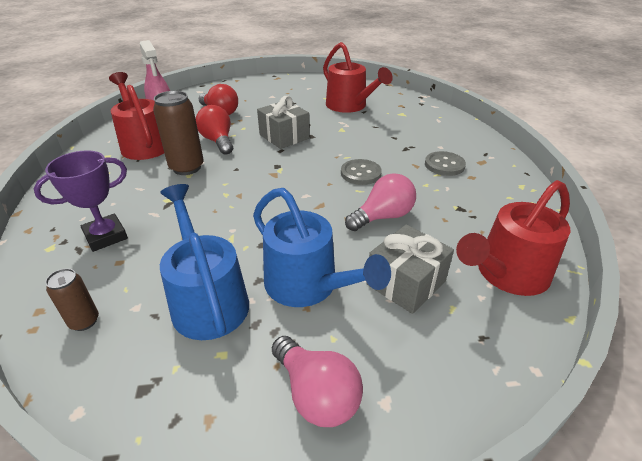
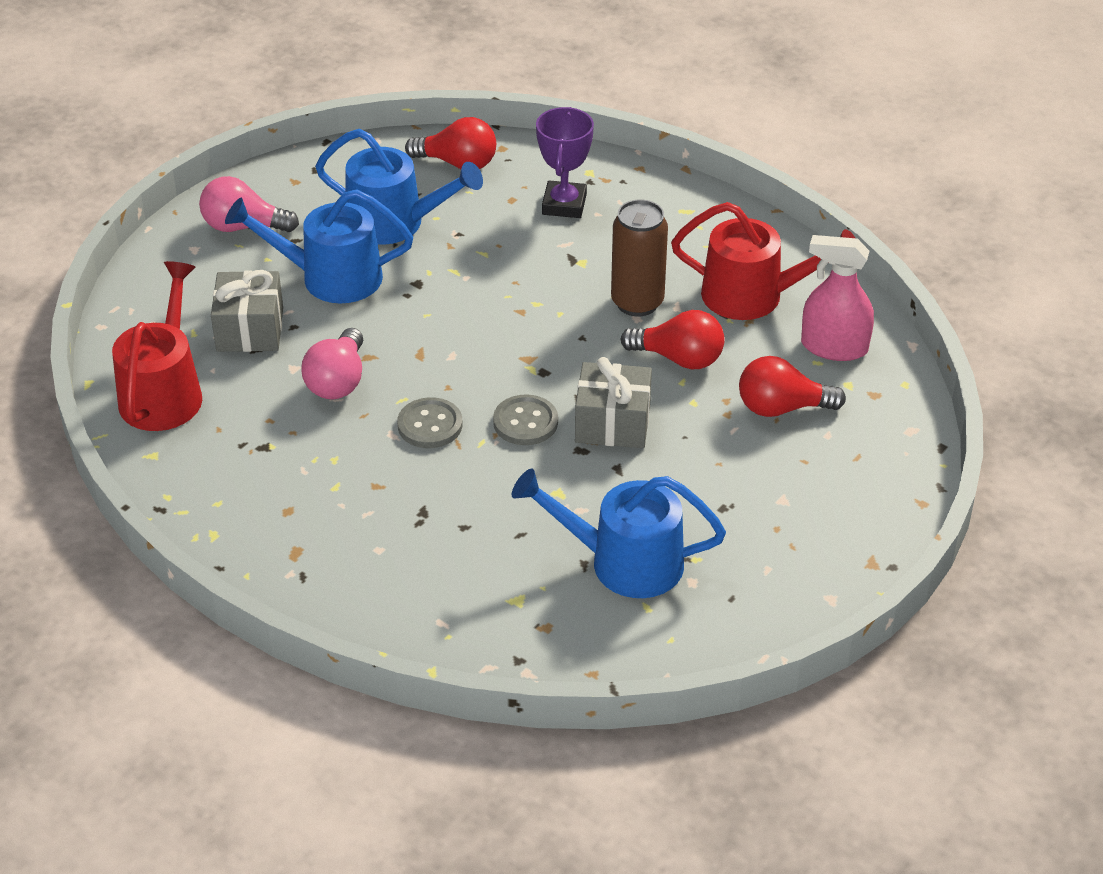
camera: 135 degrees right, 5 degrees up
(84, 321) = (458, 163): brown can -> red light bulb
(349, 106) = (624, 562): red watering can -> blue watering can
(444, 165) = (340, 510): grey button -> grey button (525, 422)

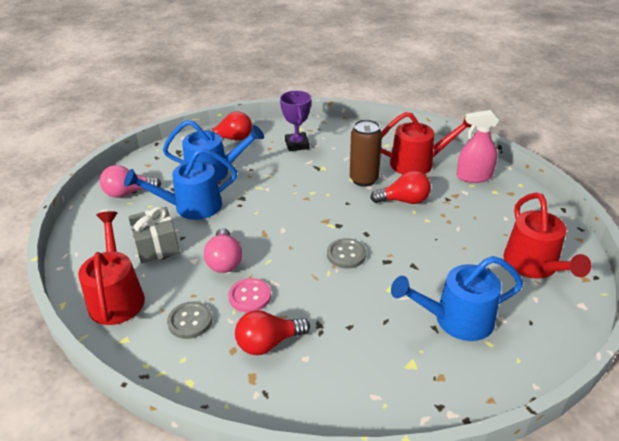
camera: 20 degrees left, 5 degrees down
(348, 444) = (250, 296): none -> pink button
(430, 425) = (293, 271): grey button -> grey button (190, 321)
(612, 423) = (393, 242): grey gift -> none
(782, 408) = (473, 211): red light bulb -> red light bulb (268, 343)
(808, 521) = (534, 265): none -> red watering can

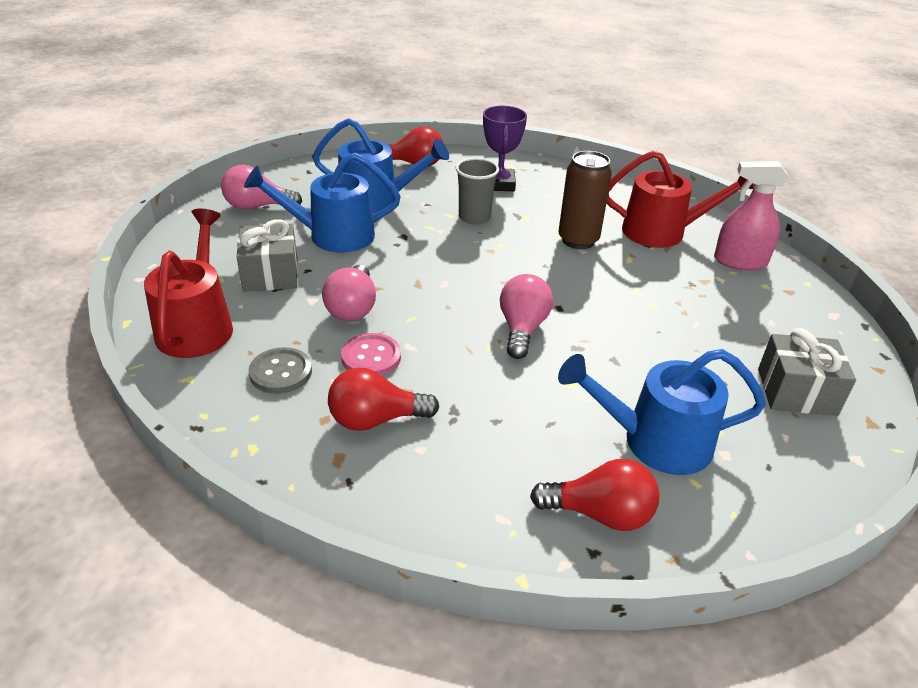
camera: 10 degrees right, 0 degrees up
(287, 174) = (474, 217): none -> grey cup
(346, 254) = (522, 329): grey button -> pink light bulb
(404, 200) = (627, 275): red light bulb -> red light bulb (600, 514)
(534, 265) = (796, 392): red watering can -> grey gift

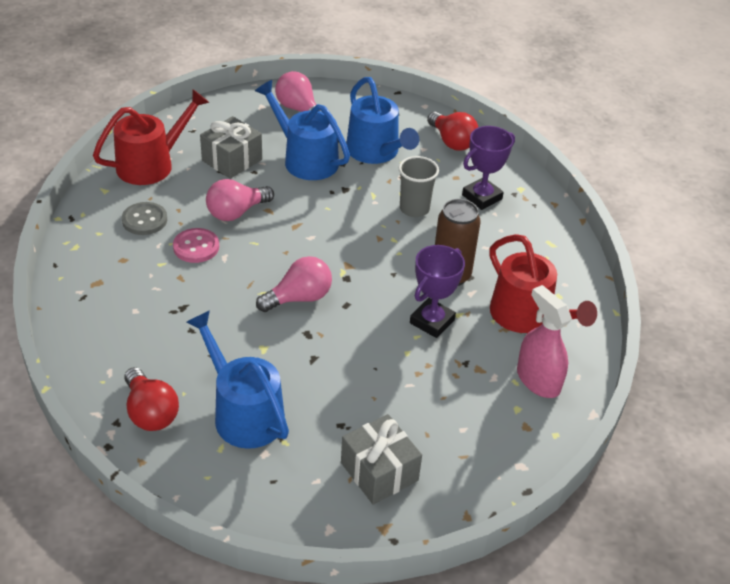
camera: 50 degrees right, 5 degrees up
(376, 419) = (142, 279): red light bulb -> none
(626, 275) = (432, 321): none -> purple trophy

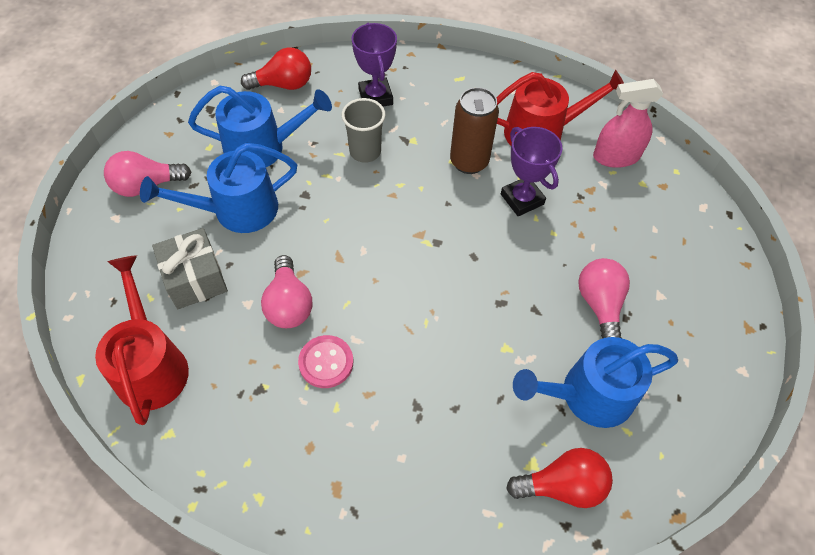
camera: 65 degrees left, 15 degrees up
(144, 220) = (251, 403): grey button -> none
(299, 298) = (448, 292): pink light bulb -> pink light bulb (599, 305)
(379, 471) = (687, 308): grey gift -> none

